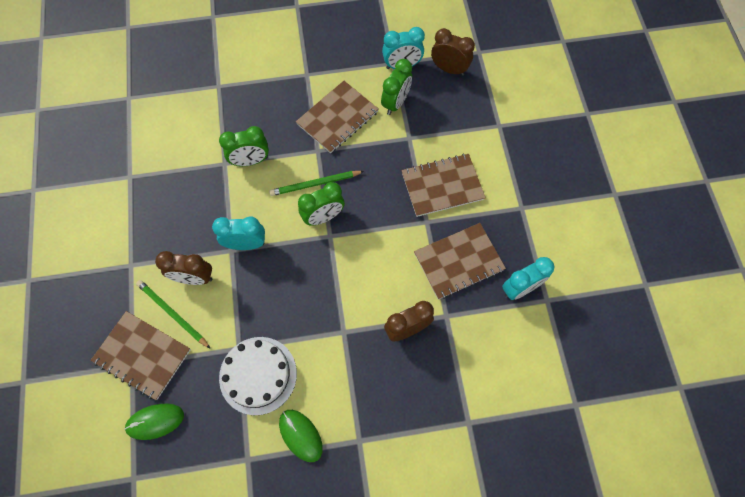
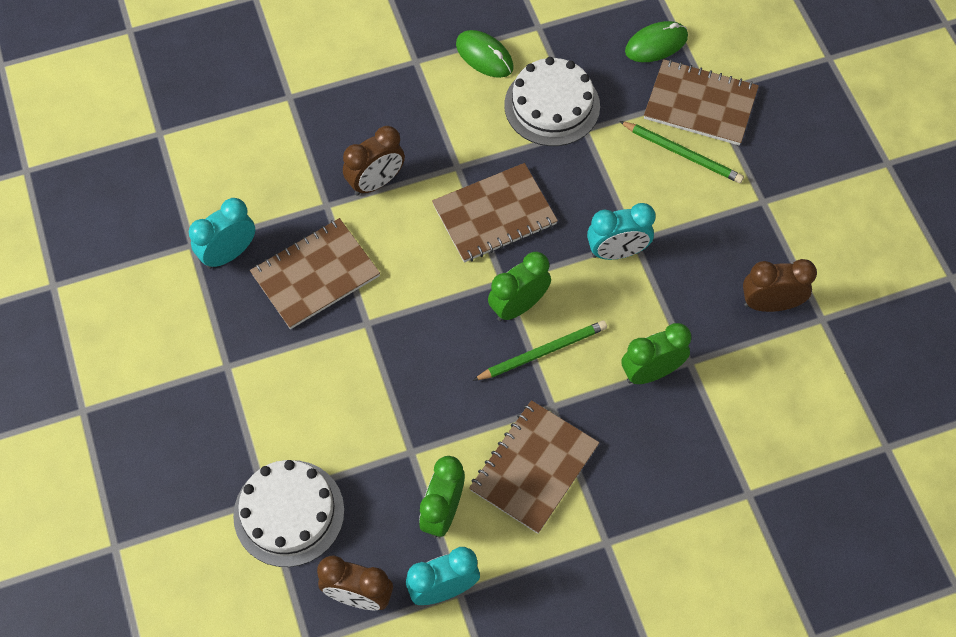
camera: 170 degrees right, 5 degrees down
(194, 278) = (671, 199): brown clock -> brown clock (770, 304)
(442, 186) = (349, 380): brown notebook -> brown notebook (494, 215)
(485, 116) = (289, 513): none -> white cake

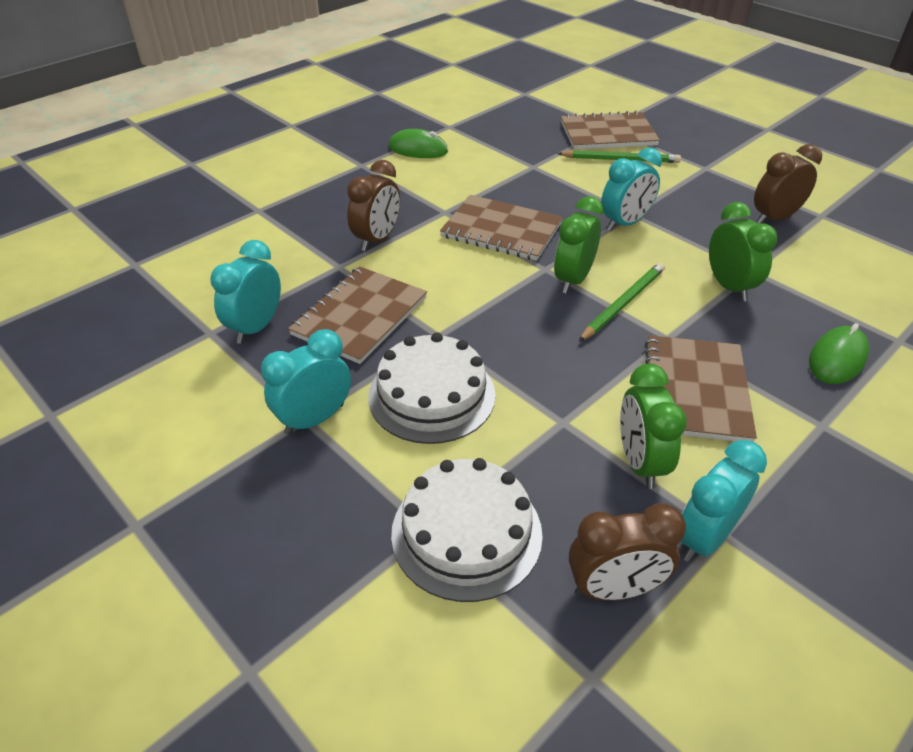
camera: 25 degrees left, 20 degrees down
(233, 370) = (314, 419): none -> turquoise clock
(494, 215) = (501, 230): brown notebook -> brown notebook turned 75 degrees clockwise
(552, 105) = (495, 161): white cake -> white cake (432, 395)
(651, 372) = (729, 287): green clock -> green clock turned 120 degrees clockwise
(656, 44) = (546, 115): green mouse -> green mouse (837, 358)

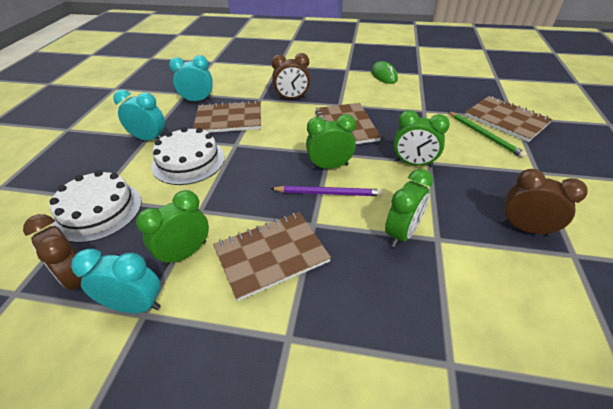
camera: 55 degrees right, 0 degrees up
(623, 303) = (328, 193): green pencil -> purple pencil
(625, 223) = (413, 163): turquoise clock -> green clock
(837, 358) = (378, 324): green mouse -> none

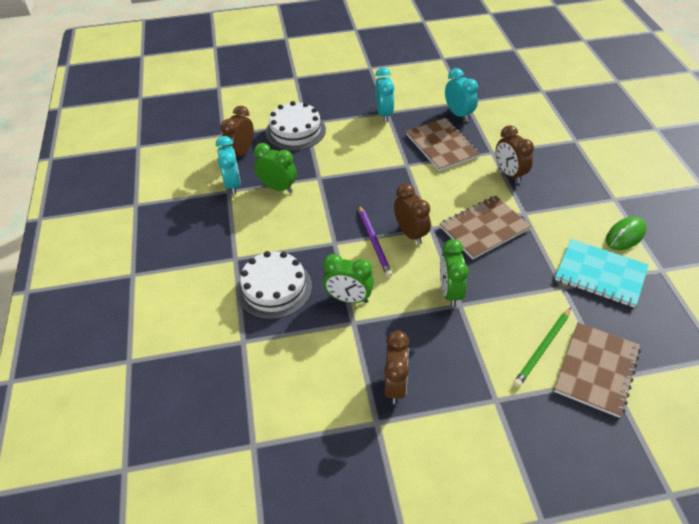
camera: 70 degrees right, 5 degrees up
(188, 161) = (369, 148): white cake -> white cake (274, 288)
(271, 255) = (294, 229): brown notebook -> none
(329, 166) = (410, 233): green clock -> brown clock
(416, 93) = (600, 274): none -> turquoise notebook

